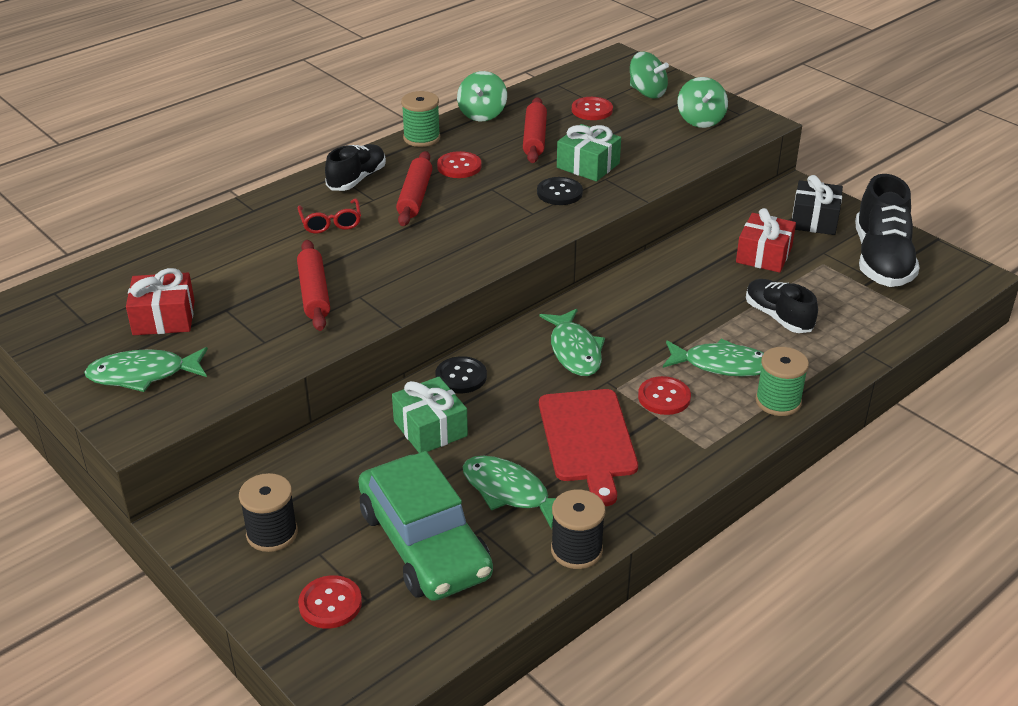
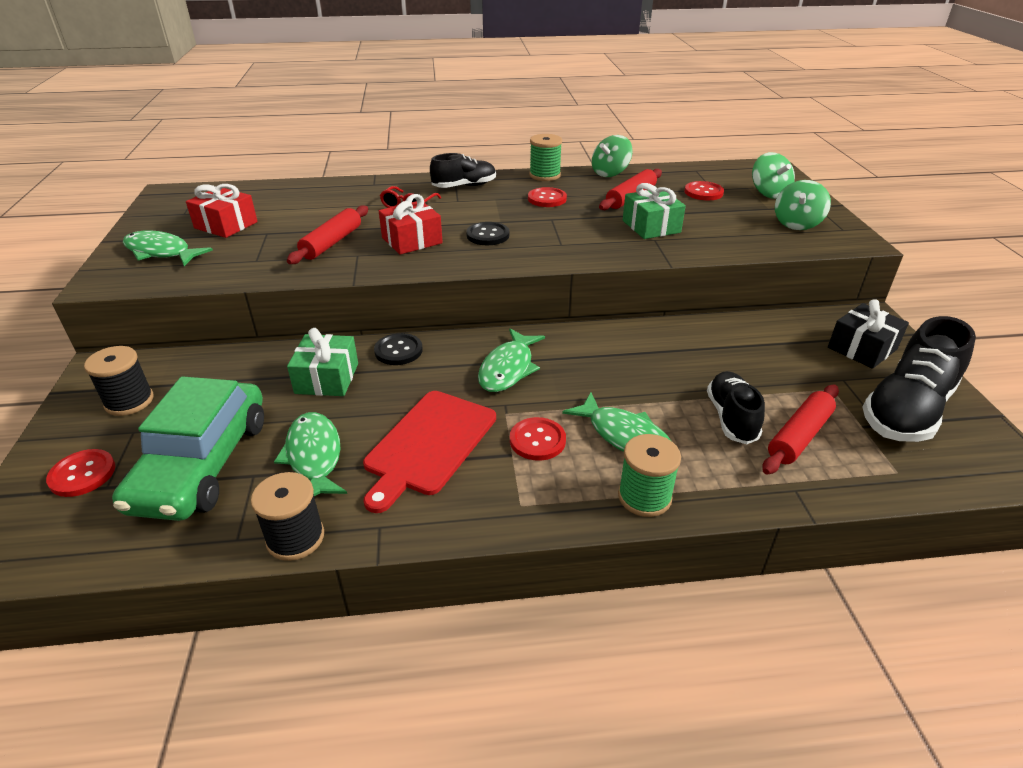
camera: 35 degrees right, 0 degrees up
(415, 197) = (488, 207): red rolling pin -> red rolling pin (799, 436)
(559, 193) = (601, 237): black button -> black button (488, 235)
(763, 255) = (774, 359): red gift -> red gift (412, 240)

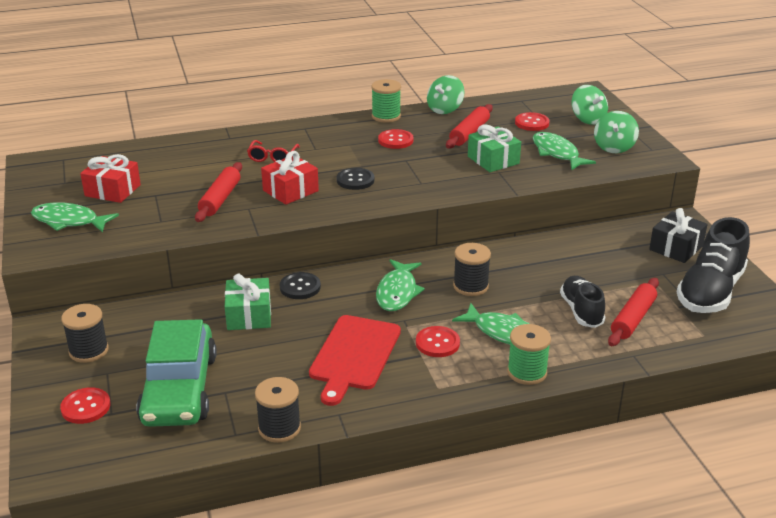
camera: 10 degrees left, 5 degrees down
(314, 456) = (267, 374): green fish -> green fish (557, 153)
(464, 186) = (316, 133): black shoe -> none
(597, 370) = (470, 286): none -> black spool

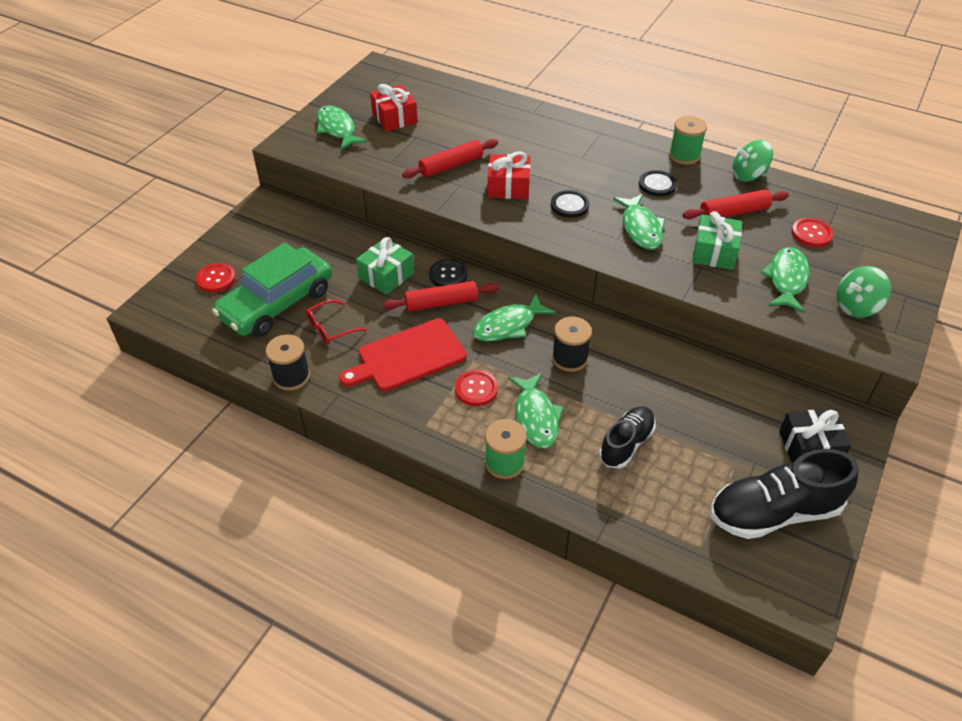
camera: 45 degrees right, 15 degrees up
(89, 351) = (266, 238): black spool -> none
(272, 157) = (538, 148): red glasses -> red glasses (331, 328)
(395, 140) = (657, 184): red button -> black button
(426, 170) = (640, 228): none -> green fish
(588, 119) = (877, 261): green spinning top -> none
(633, 319) = (660, 483): red rolling pin -> red rolling pin (441, 303)

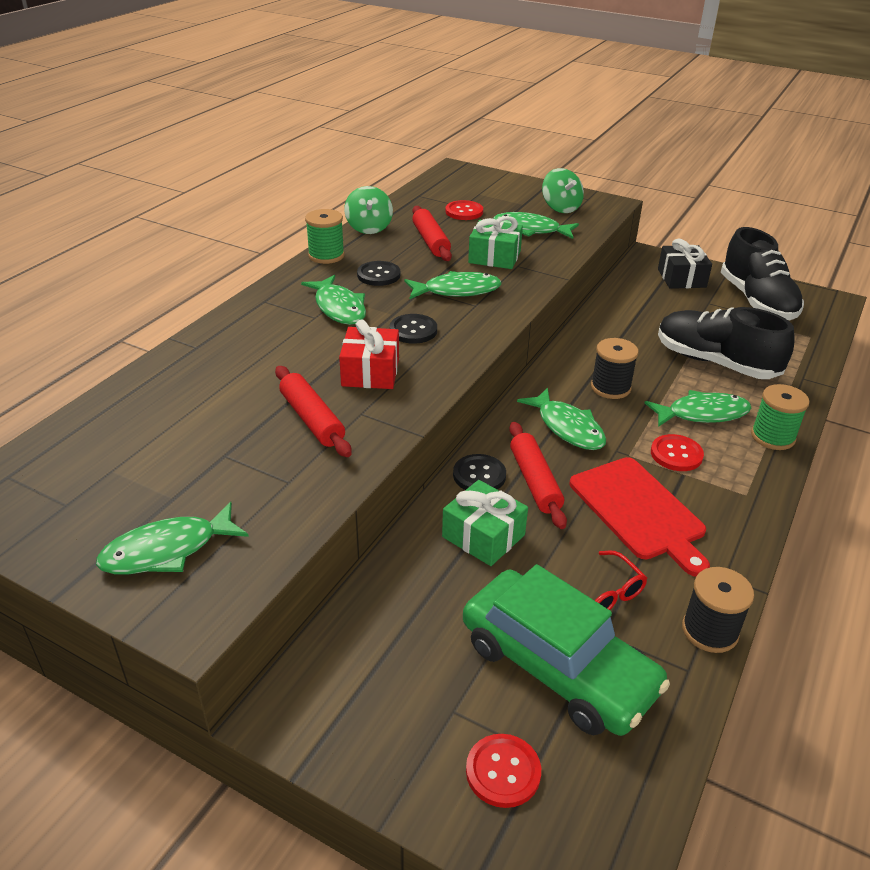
camera: 90 degrees left, 10 degrees down
(394, 118) = (157, 479): red gift -> none
(597, 167) = (339, 308): none -> green fish
(626, 444) = (715, 362): black shoe -> black shoe, size x1.62

